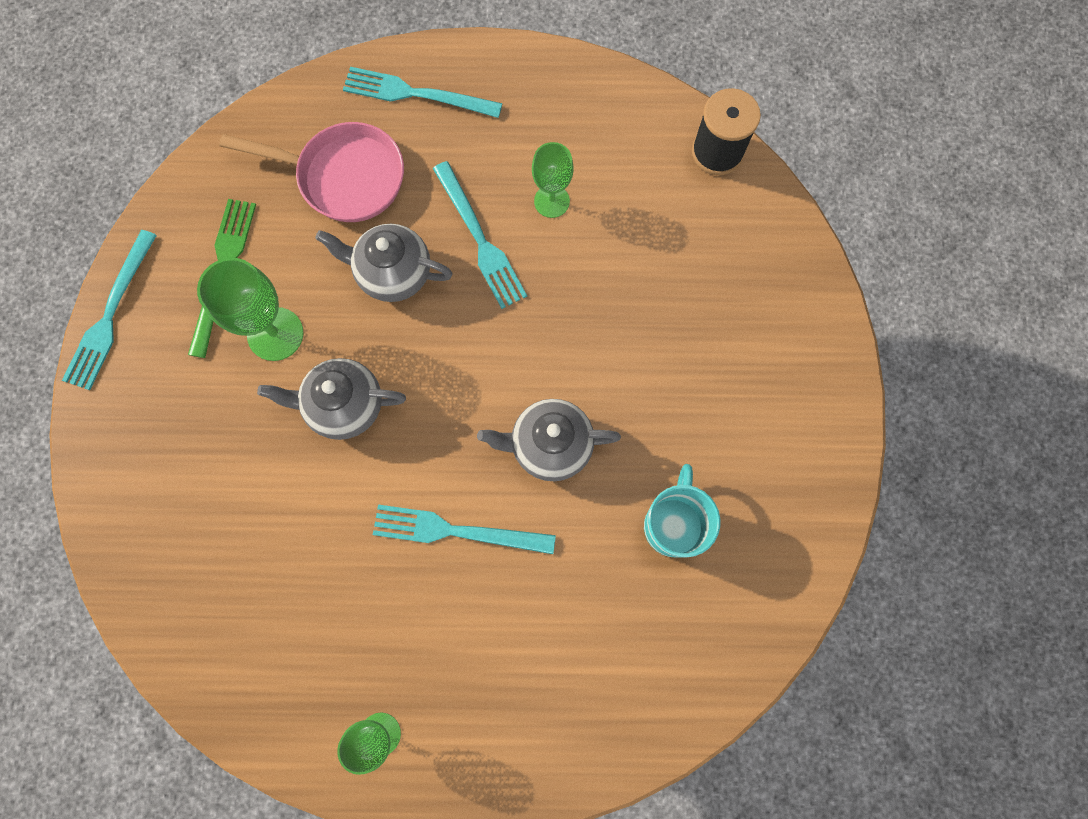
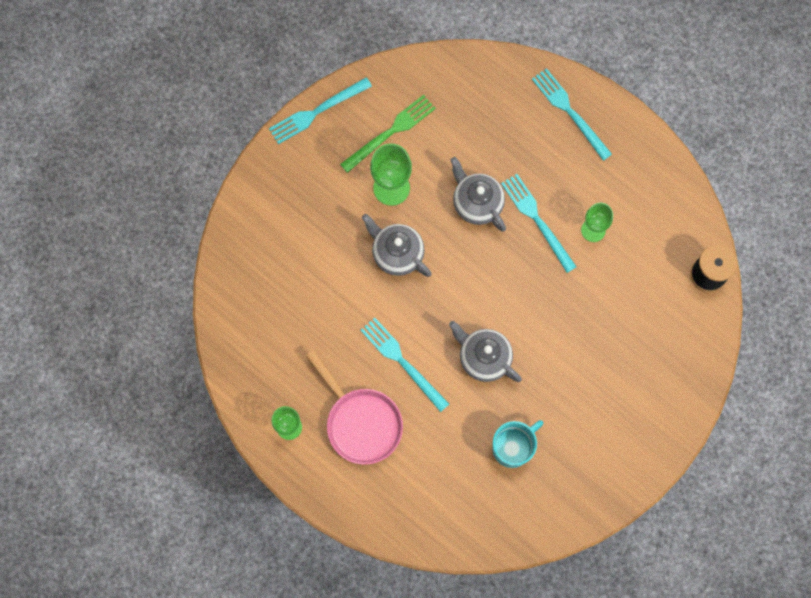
camera: 40 degrees right, 0 degrees up
(344, 177) = (493, 129): pink pan -> pink pan (360, 422)
(479, 239) = (537, 220): turquoise fork -> turquoise fork turned 135 degrees clockwise

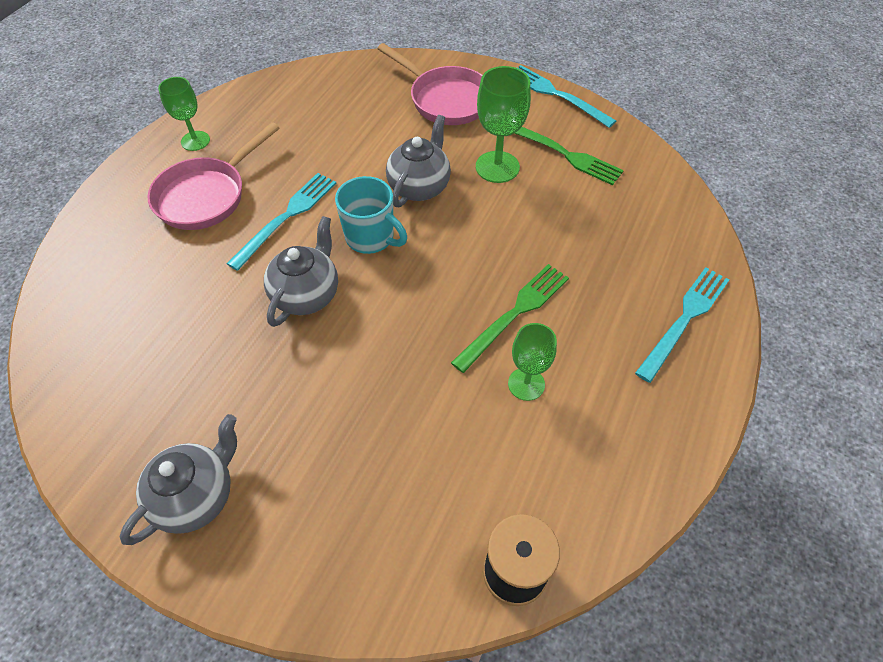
camera: 75 degrees right, 20 degrees down
(295, 206) = (445, 99): none -> pink pan
(477, 203) = (511, 247): grey teapot -> grey teapot (196, 496)
(513, 447) = (185, 352): turquoise mug -> turquoise mug (371, 238)
(537, 220) = (514, 314): turquoise fork -> green fork

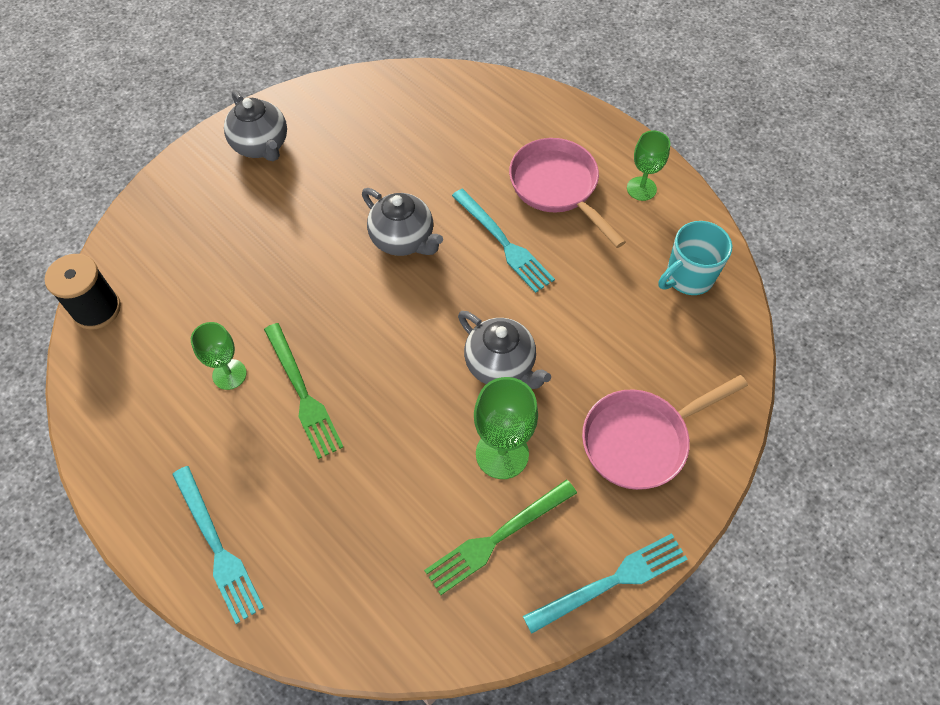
camera: 110 degrees right, 5 degrees up
(371, 238) = (448, 304): turquoise mug -> turquoise mug (688, 277)

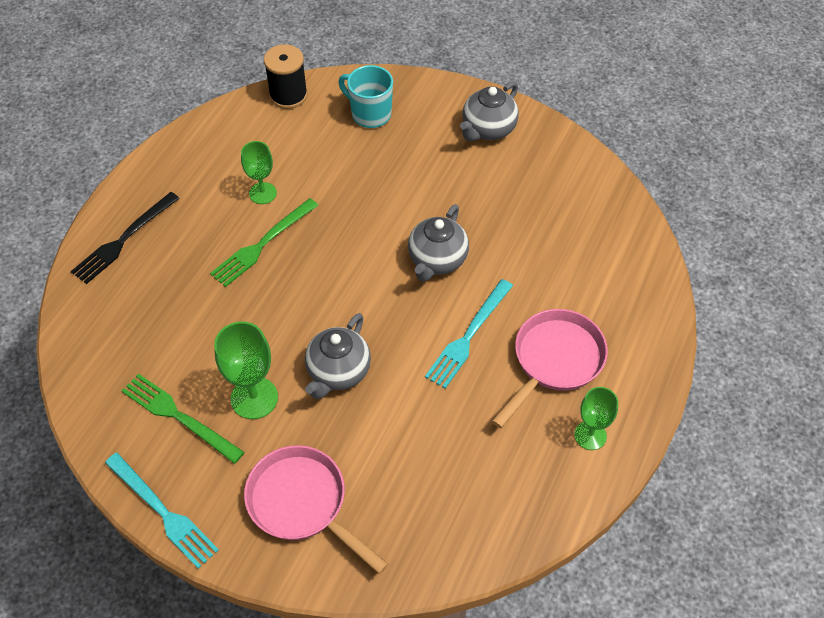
camera: 70 degrees right, 5 degrees down
(217, 546) = (124, 239): turquoise fork -> black fork
(688, 277) = (498, 504): turquoise mug -> turquoise mug (370, 114)

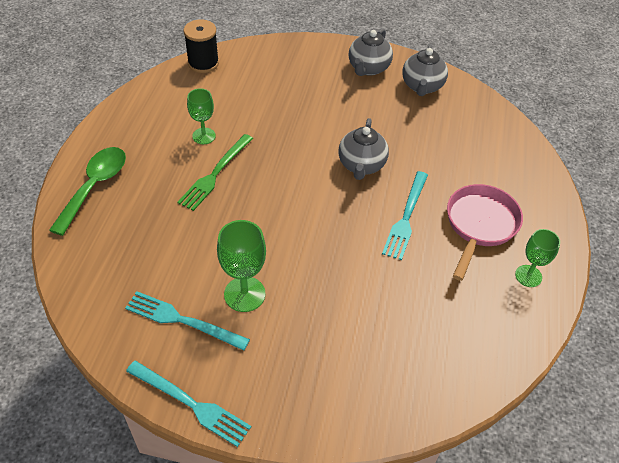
camera: 15 degrees left, 5 degrees down
(124, 239) = (94, 187): black fork -> green spoon
(179, 417) = (183, 321): green fork -> turquoise fork
(303, 504) = (313, 373): pink pan -> none
(338, 372) = (309, 262): grey teapot -> grey teapot (422, 86)
(370, 114) = (273, 68): turquoise mug -> none

